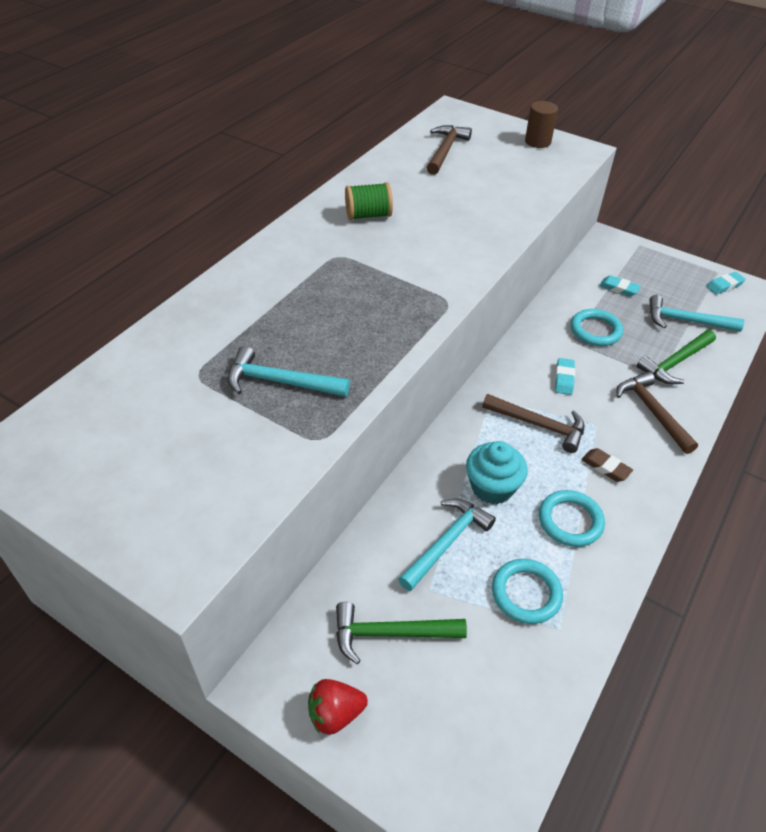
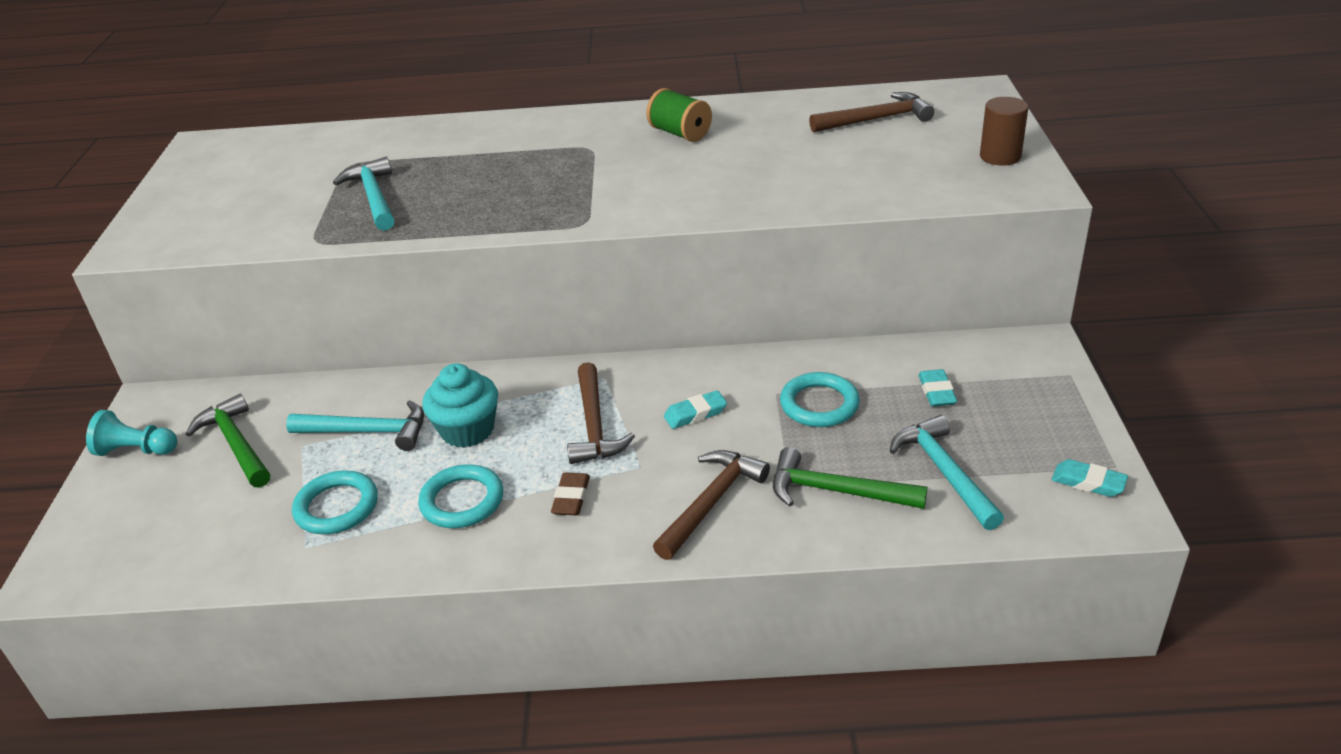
camera: 60 degrees right, 10 degrees down
(335, 714) = (136, 450): red strawberry -> turquoise pawn

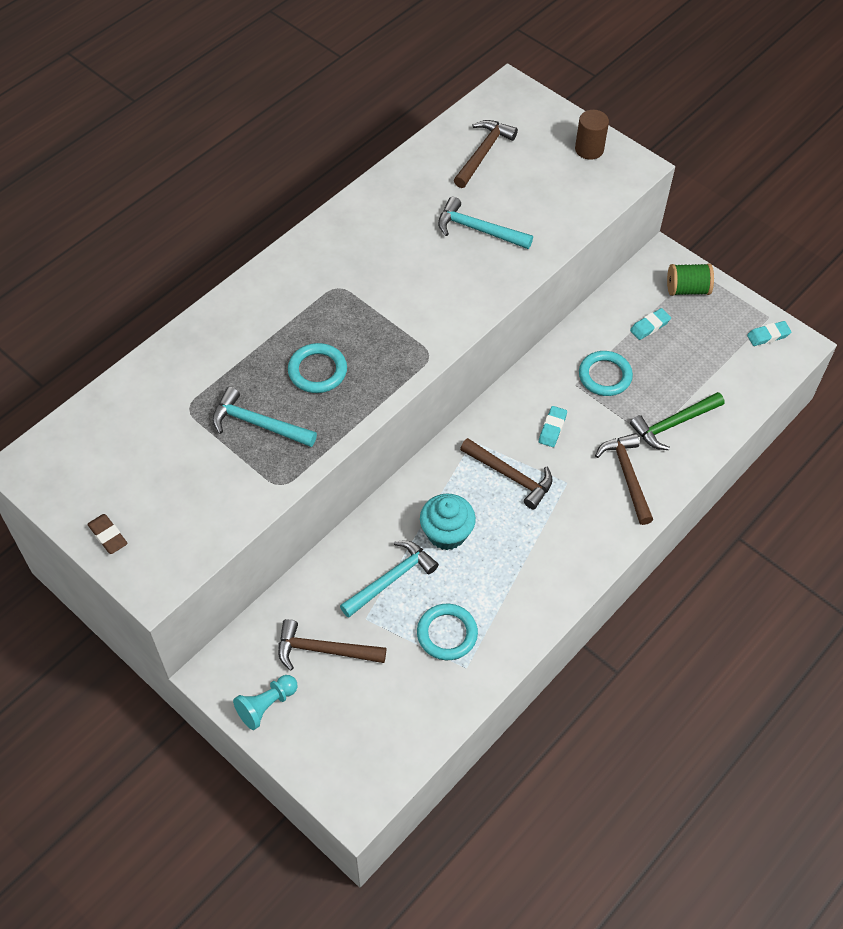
camera: 50 degrees left, 20 degrees up
(236, 444) = (324, 650): green hammer -> brown hammer
(462, 501) = (507, 575): turquoise ring -> turquoise ring (317, 371)
(571, 498) = (559, 528): brown eraser -> brown eraser (108, 536)
(680, 133) = (379, 237): green spool -> green spool (687, 289)
(937, 392) = (649, 326): turquoise eraser -> turquoise eraser turned 75 degrees counterclockwise
(944, 472) = (706, 375): turquoise hammer -> turquoise hammer (478, 229)

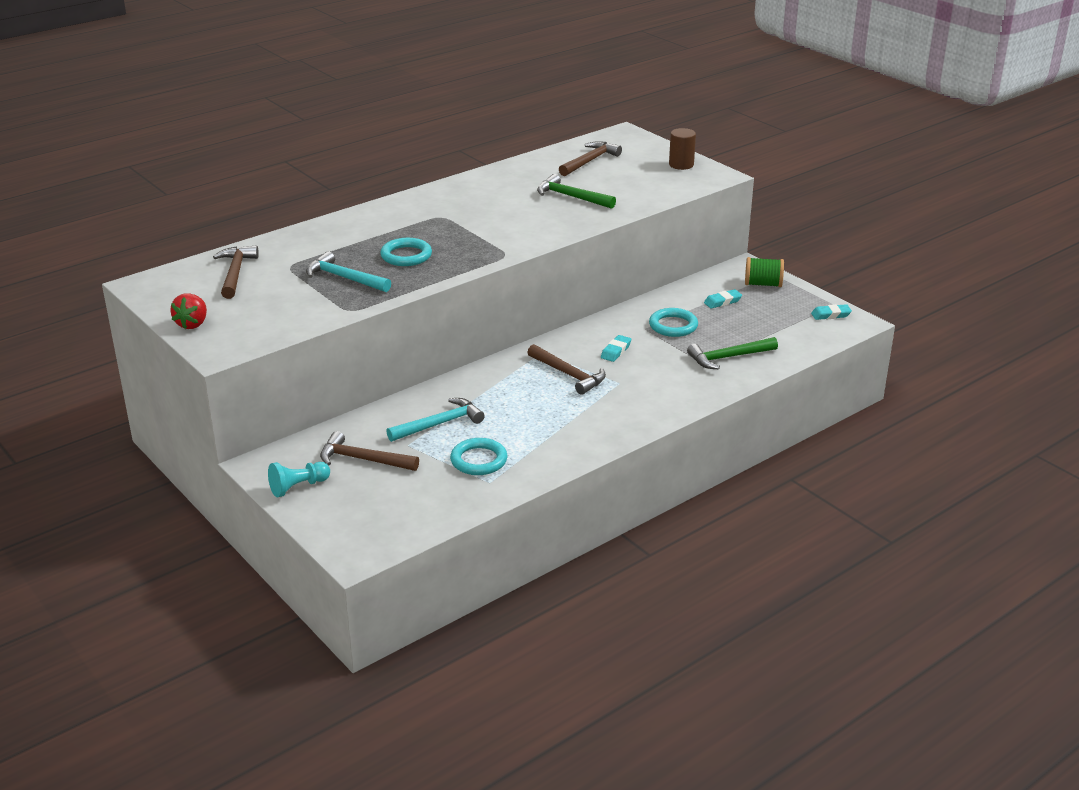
camera: 10 degrees right, 25 degrees down
(108, 536) = (192, 324): brown eraser -> red strawberry
(446, 533) = (499, 402): turquoise cupcake -> none
(478, 229) = (571, 197): turquoise hammer -> green hammer
(627, 476) = (676, 383): brown hammer -> brown hammer (235, 273)

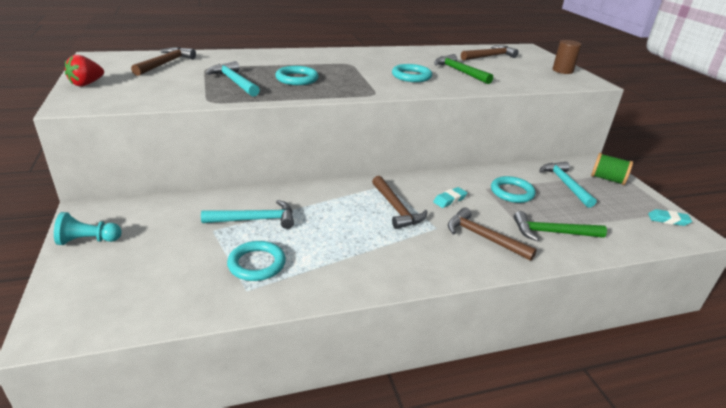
camera: 20 degrees right, 0 degrees up
(363, 459) = (164, 232): brown hammer -> brown hammer (483, 237)
(524, 218) = (411, 76): none -> turquoise ring
(722, 302) = (565, 184): turquoise eraser -> turquoise hammer

